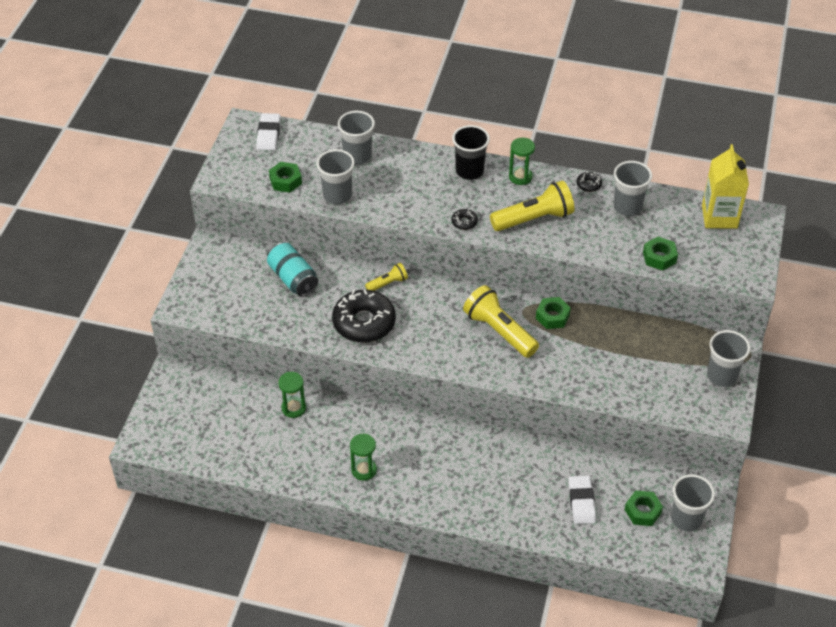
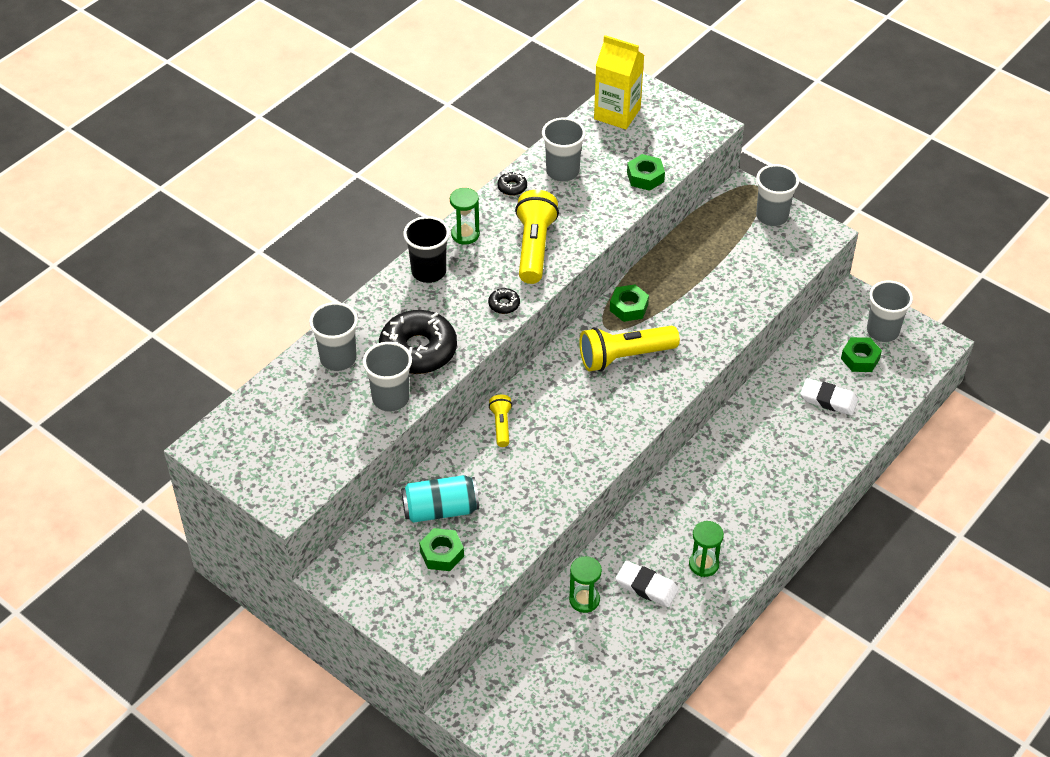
camera: 65 degrees left, 0 degrees up
(268, 134) = (241, 429): white eraser -> white eraser (646, 587)
(285, 181) = (334, 438): green nut -> green nut (442, 554)
(364, 322) = (547, 467): black donut -> black donut (418, 350)

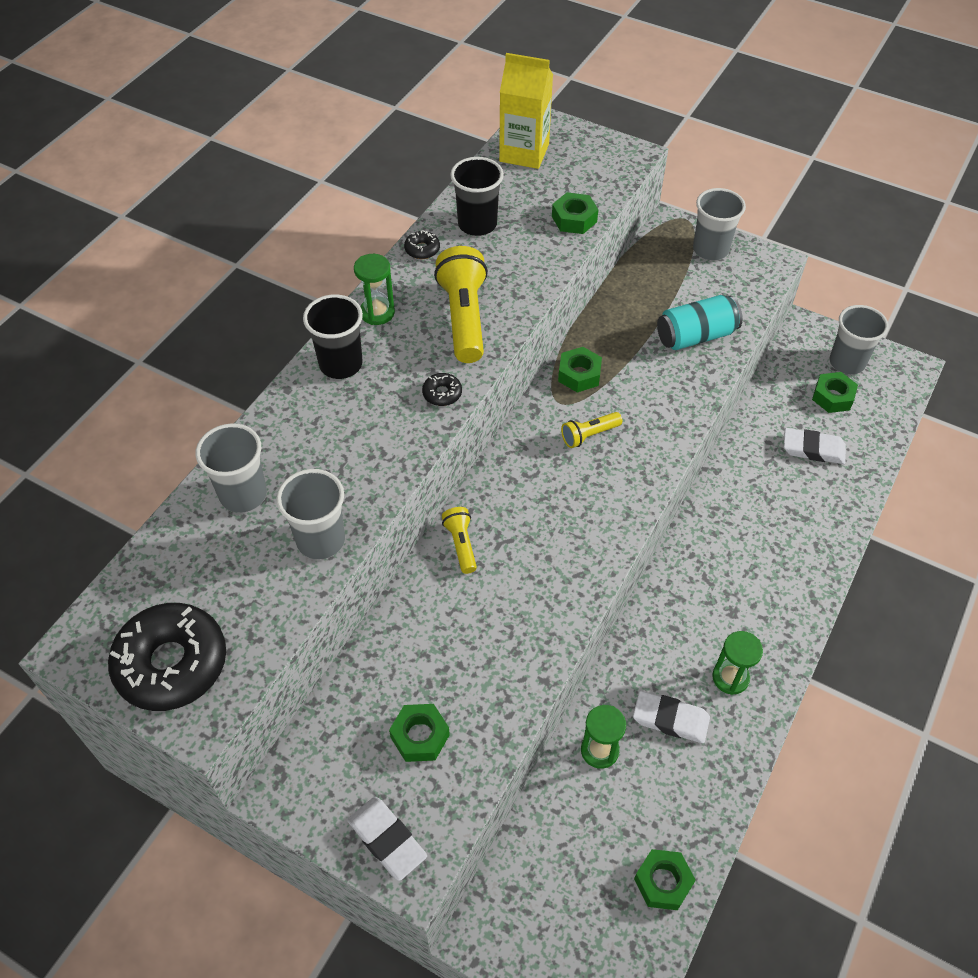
camera: 10 degrees left, 5 degrees up
(405, 616) = (387, 840): none -> white eraser
(418, 350) = (345, 468): black donut -> black donut (172, 663)
(440, 509) = (406, 672): turquoise can -> turquoise can (695, 336)
(562, 172) = (477, 224): grey cup -> black cup
(610, 695) = (663, 882): none -> green nut
(624, 357) = (589, 435): yellow flashlight -> yellow flashlight, size x0.52

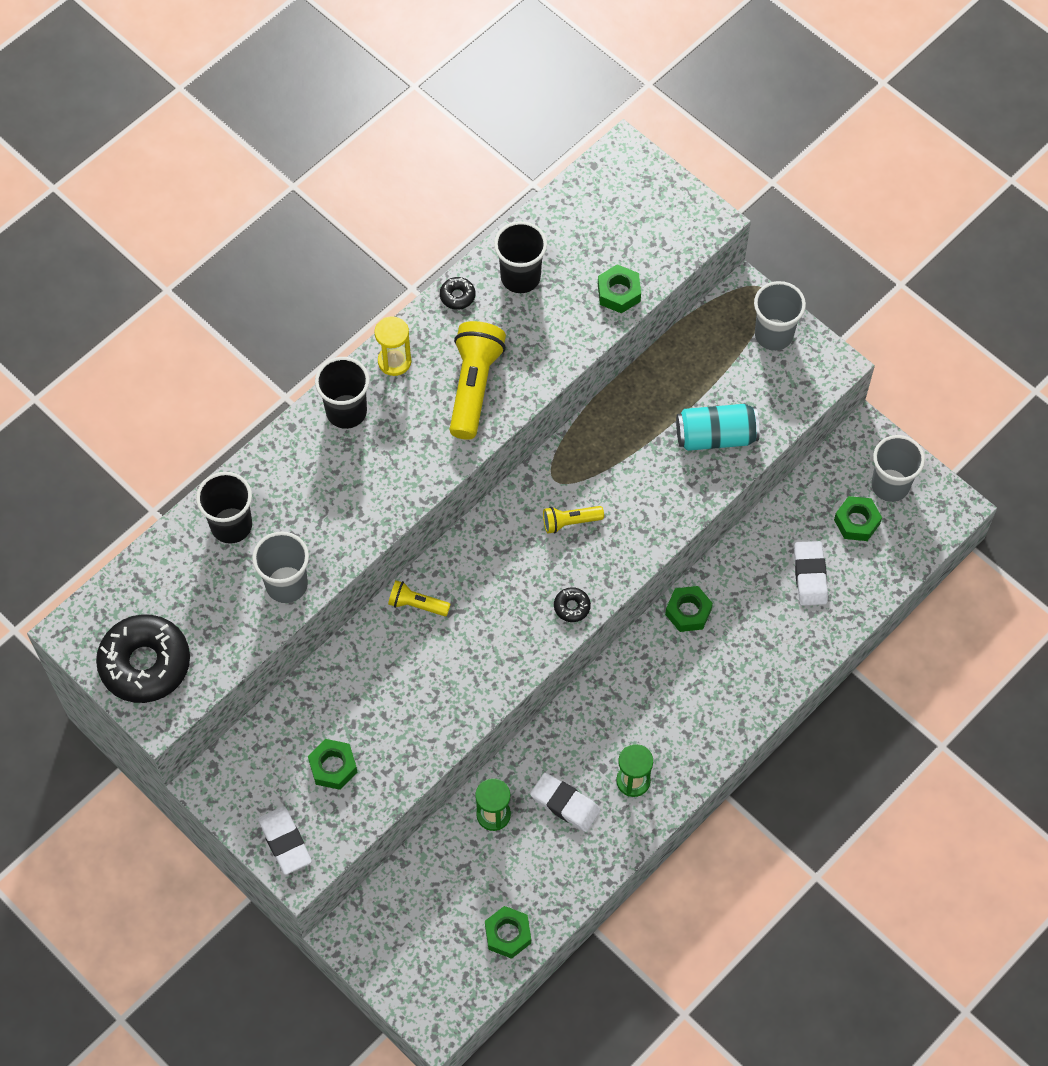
camera: 15 degrees right, 10 degrees up
(243, 494) = (231, 525): grey cup -> black cup
(377, 313) = (394, 361): green hourglass -> yellow hourglass
(442, 393) = (429, 465): black donut -> black donut (572, 607)
(461, 544) = (417, 604): yellow flashlight -> yellow flashlight turned 75 degrees counterclockwise
(524, 153) = (597, 194): yellow carton -> none
(579, 374) = (584, 453): green nut -> green nut (688, 612)
(813, 449) = (810, 575): white eraser -> white eraser turned 60 degrees clockwise

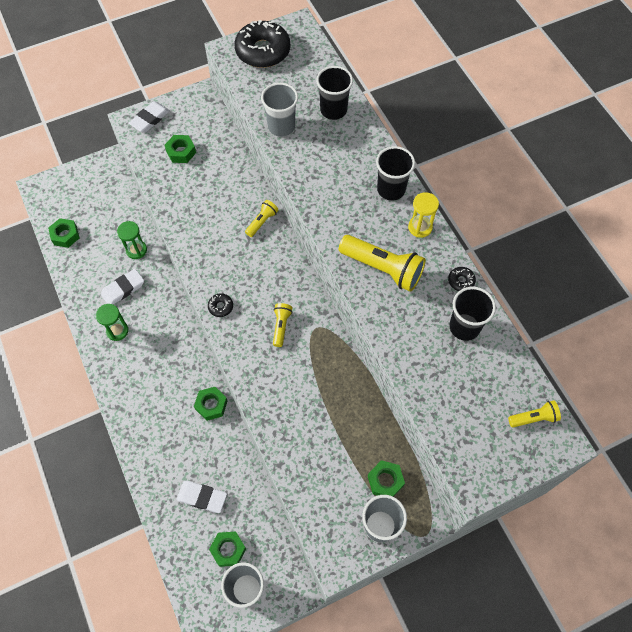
camera: 110 degrees right, 0 degrees up
(285, 842) = (150, 119): white eraser -> white eraser turned 45 degrees counterclockwise
(607, 184) = (533, 418): none -> yellow flashlight
(619, 293) = (429, 391): green nut -> green nut (385, 481)
(715, 436) = (309, 447): turquoise can -> none

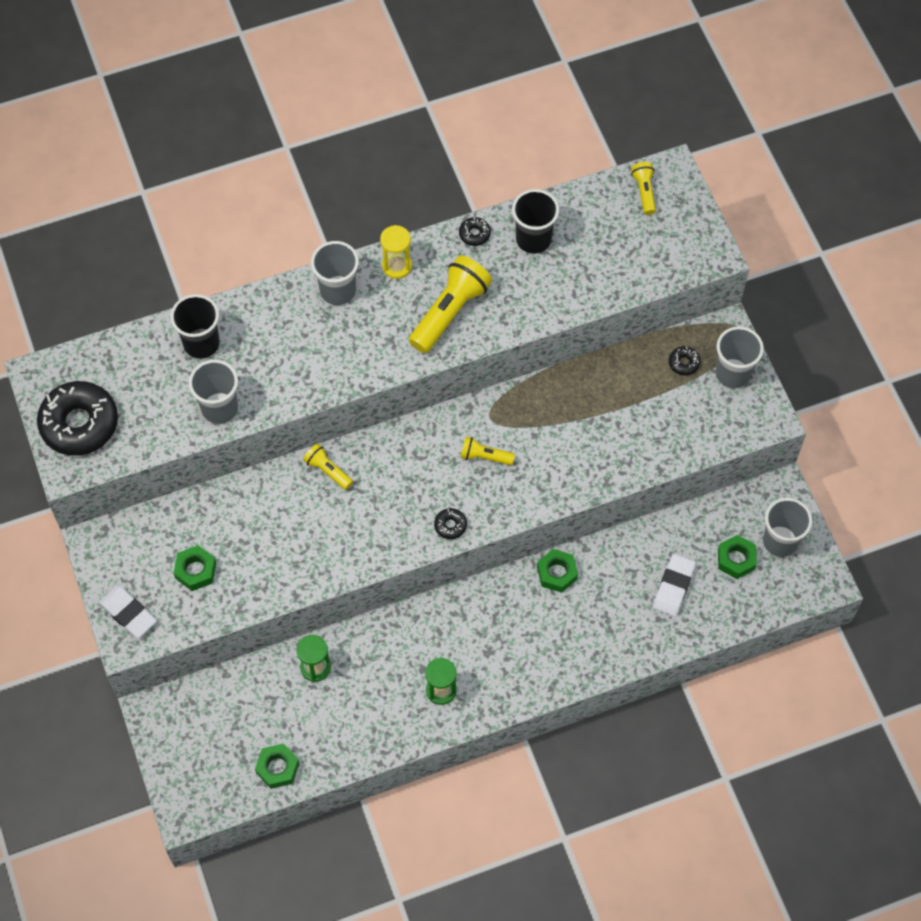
camera: 85 degrees left, 0 degrees up
(123, 289) = (377, 684): white eraser -> none
(385, 481) = (684, 363): green nut -> black donut
(391, 189) = (338, 290): black cup -> grey cup

